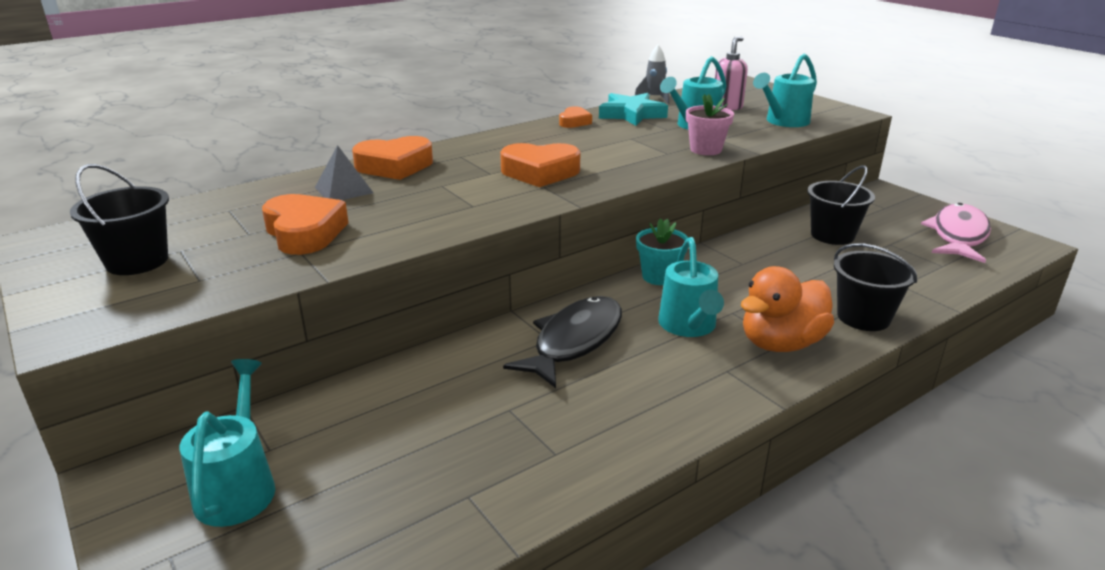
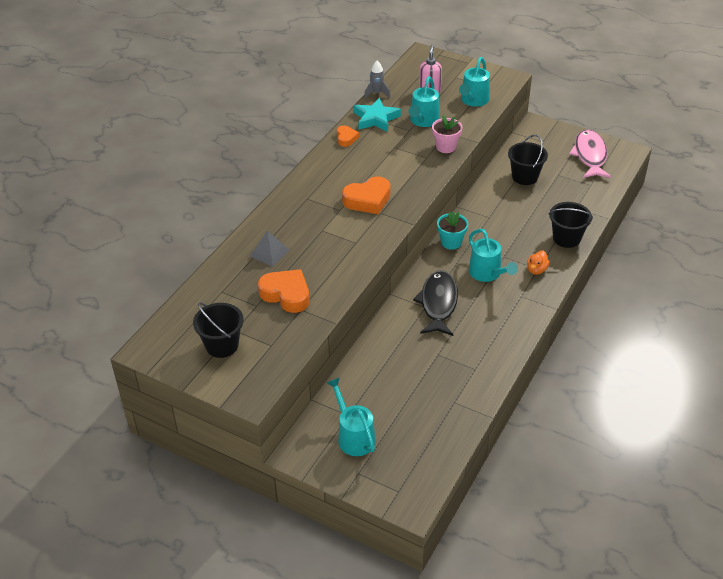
camera: 25 degrees left, 15 degrees up
(395, 166) = (276, 221): orange heart -> none
(781, 343) = (536, 270): orange duck -> orange duck, size x0.51

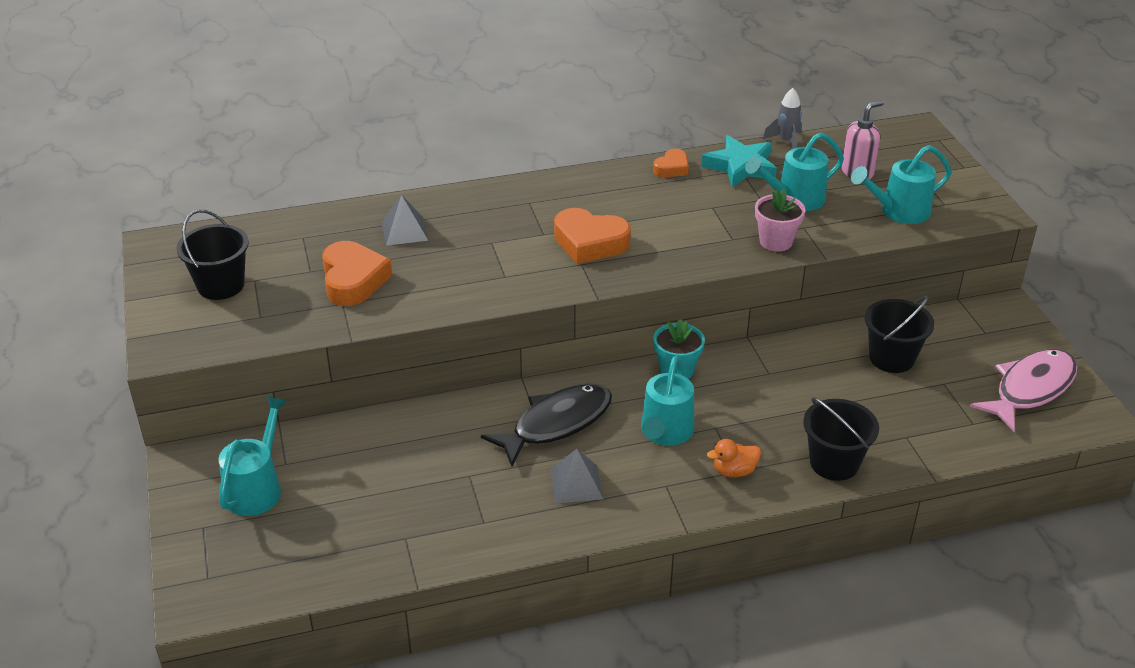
camera: 45 degrees right, 5 degrees down
(486, 323) = (576, 484): none -> grey pyramid

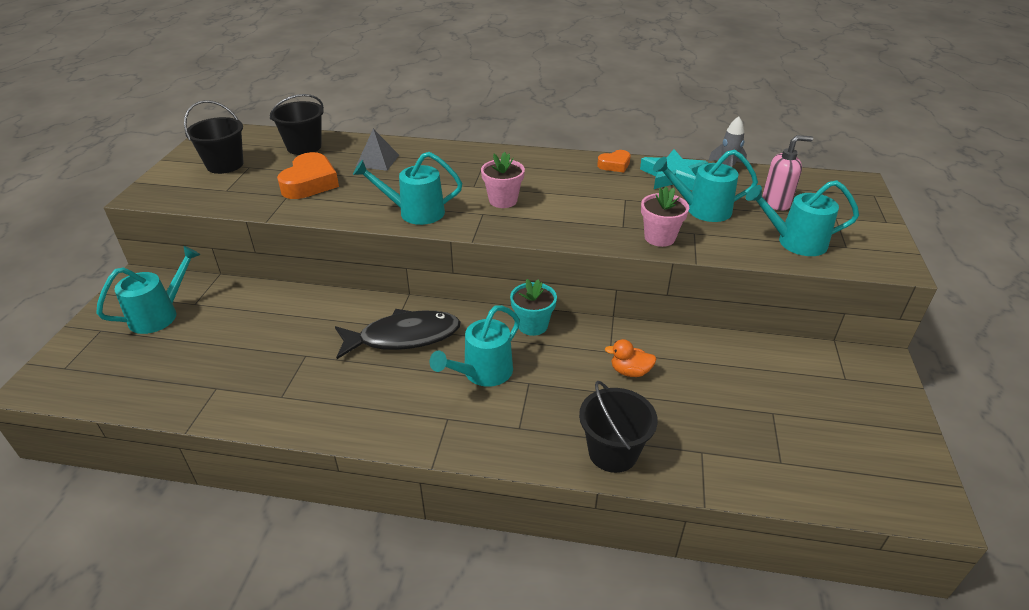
camera: 25 degrees right, 0 degrees up
(508, 283) = (414, 212): none -> turquoise watering can
(576, 484) = (377, 391): grey pyramid -> none
(590, 242) = (503, 200): orange heart -> pink flower pot
(734, 471) = (515, 427): orange duck -> orange duck (630, 371)
(891, 358) = (734, 373): black bucket -> black bucket (304, 147)
(1030, 389) = (864, 448): pink fish -> none

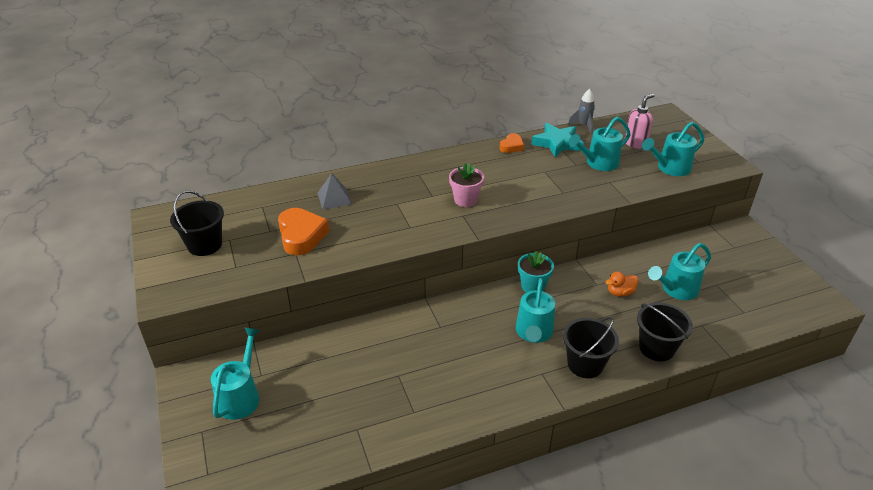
camera: 30 degrees left, 0 degrees up
(304, 147) = (256, 206): black bucket -> black bucket (585, 364)
(403, 337) = (455, 331): black fish -> none
(414, 212) = (413, 232): turquoise watering can -> turquoise watering can (676, 290)
(659, 238) = (593, 193): pink flower pot -> none

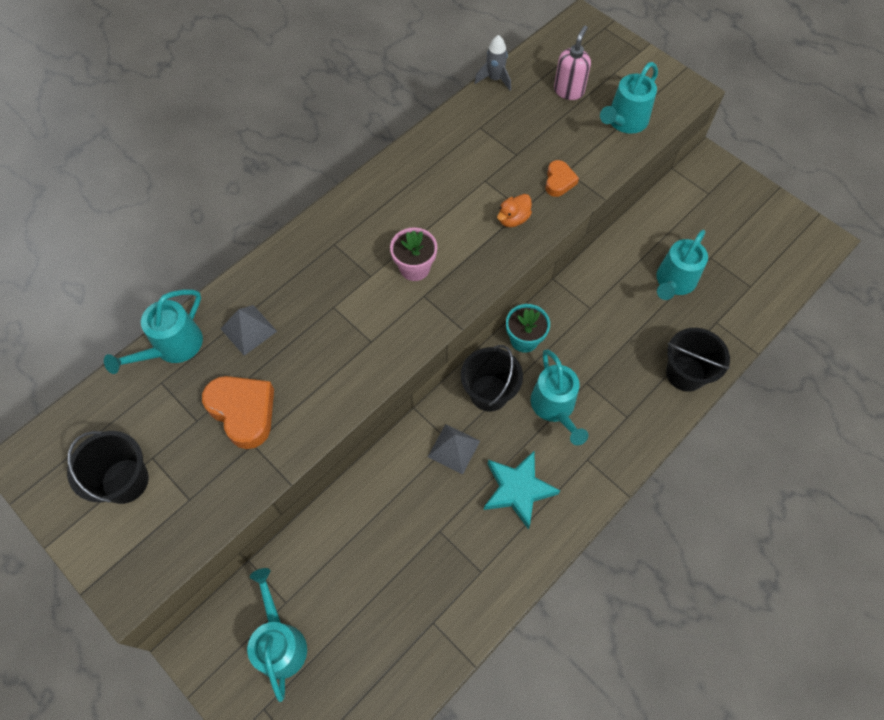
camera: 25 degrees left, 25 degrees up
(440, 331) = (454, 448): none -> grey pyramid
(511, 146) = (425, 149): orange heart -> orange heart (559, 181)
(557, 143) = (477, 123): turquoise star -> turquoise star (518, 490)
(585, 364) = (625, 427): black bucket -> black bucket (489, 393)
(598, 163) = (541, 143): turquoise watering can -> turquoise watering can (172, 348)
(620, 292) = (619, 310): orange duck -> orange duck (513, 219)

